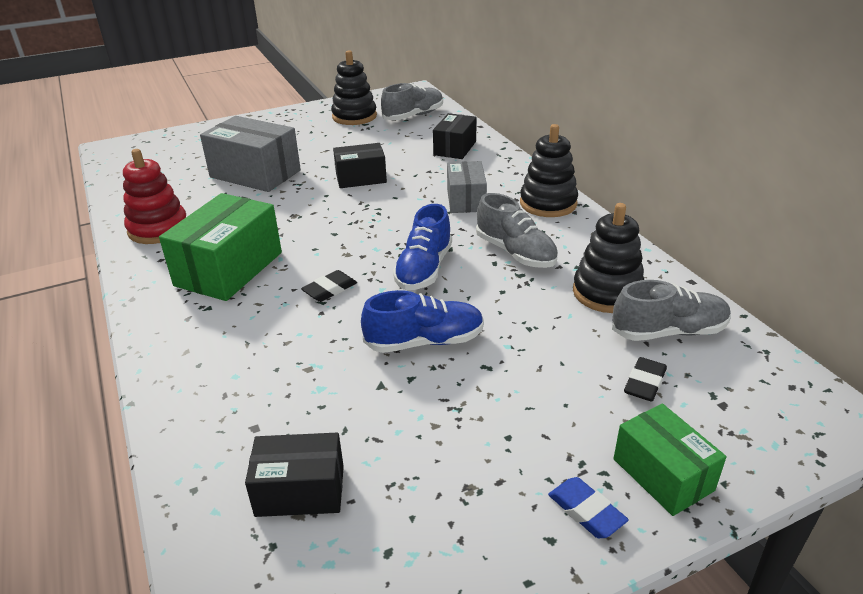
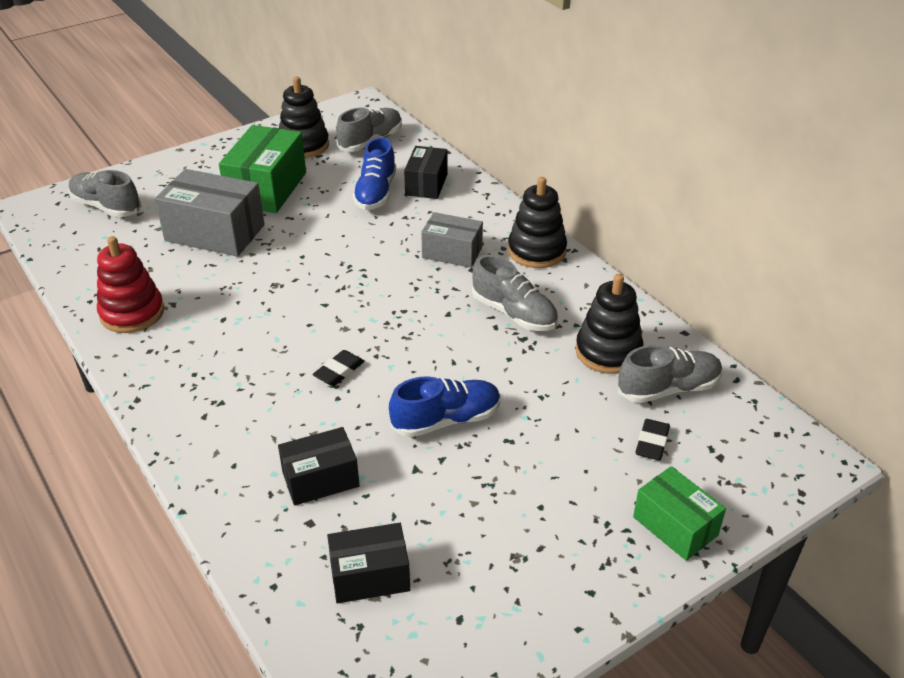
camera: 10 degrees left, 5 degrees up
(172, 151) = (106, 207): none -> grey shoe
(229, 269) = (227, 356): green box -> green box (267, 188)
(361, 178) = (334, 231): black box -> black box (320, 479)
(424, 269) = (427, 340): blue shoe -> blue shoe (376, 193)
(466, 200) = (452, 252): grey box -> grey box turned 60 degrees counterclockwise
(586, 511) = (616, 565): blue eraser -> none

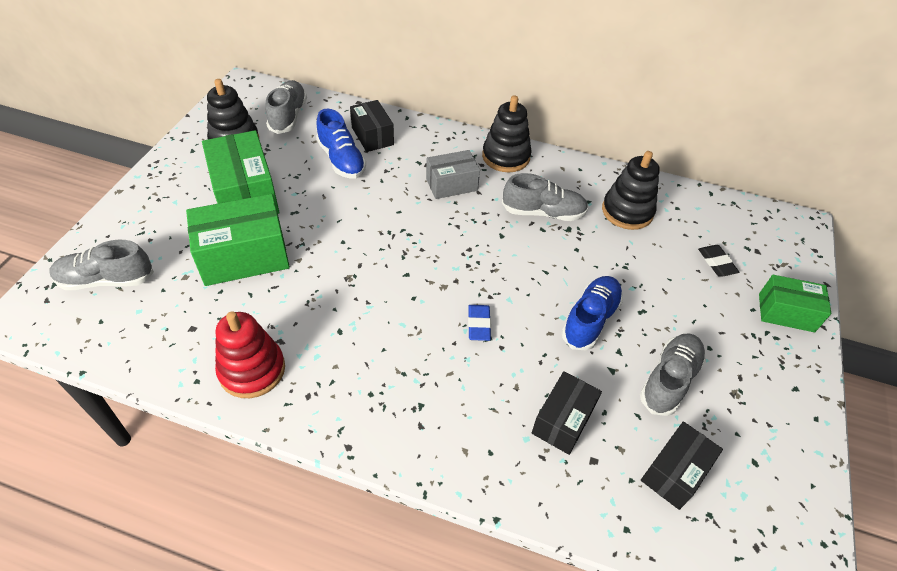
camera: 40 degrees left, 10 degrees up
(215, 233) = (244, 256): grey box -> green box
(339, 371) = (479, 324): black eraser -> blue eraser
(668, 389) = (685, 220): grey shoe -> grey shoe (669, 380)

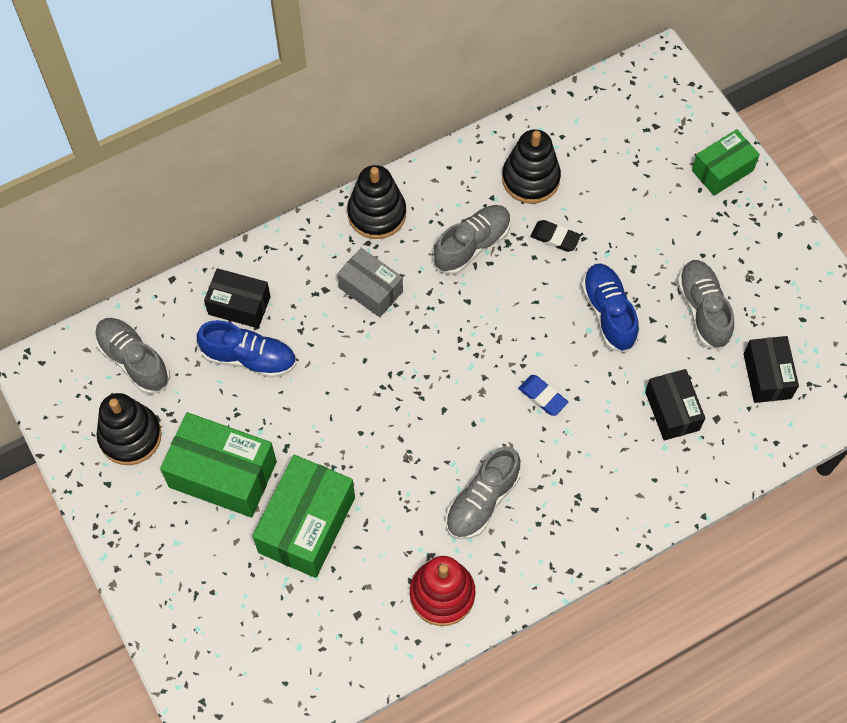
camera: 45 degrees left, 15 degrees up
(106, 280) = (236, 654): grey shoe -> grey shoe (482, 501)
(451, 184) = (371, 290): grey box -> grey box turned 75 degrees counterclockwise
(716, 263) = (639, 168): black eraser -> black eraser (555, 237)

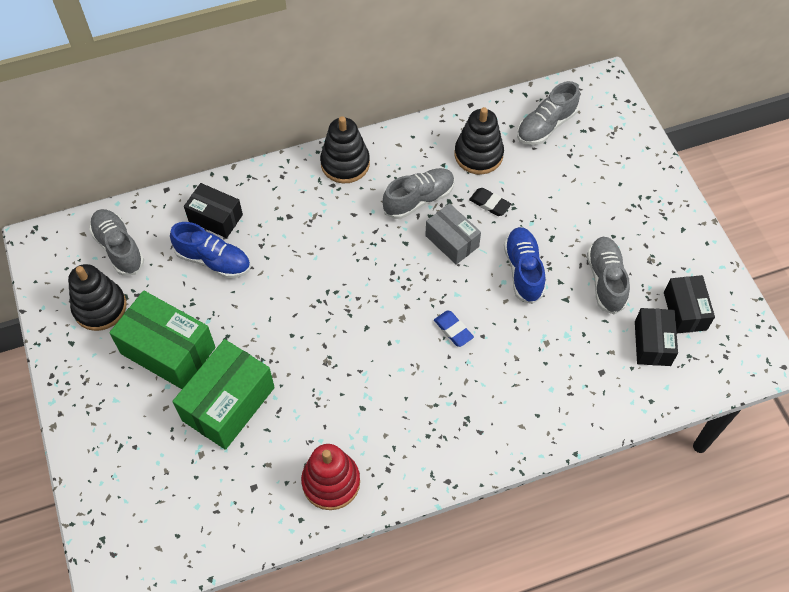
camera: 10 degrees right, 5 degrees down
(371, 290) = (326, 222): grey box -> grey box (452, 241)
(482, 501) = (383, 408): grey shoe -> grey shoe (546, 126)
(672, 411) = (563, 359): black box -> black box (685, 311)
(722, 170) = (642, 171): green box -> none

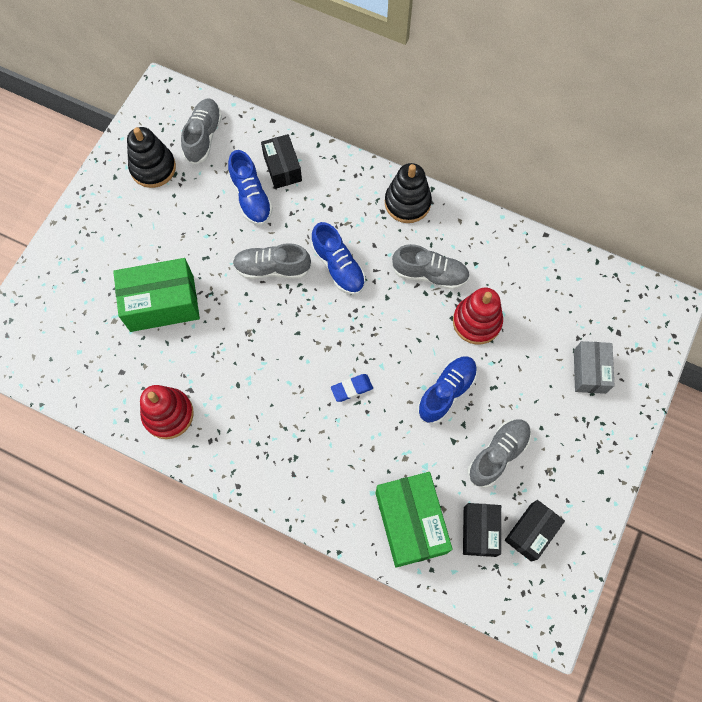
camera: 45 degrees right, 10 degrees up
(168, 350) = (163, 234): green box -> green box (410, 522)
(343, 252) = (338, 266): none -> blue shoe
(452, 241) = (420, 325): grey box -> grey box (589, 371)
(453, 330) = (352, 388): blue eraser -> blue eraser turned 60 degrees clockwise
(478, 155) = (509, 278): black stacking toy -> none
(489, 204) = (477, 322): black eraser -> red stacking toy
(546, 126) = (585, 300): grey shoe -> grey shoe (272, 268)
(652, 343) = (479, 531): black box -> black box turned 45 degrees counterclockwise

